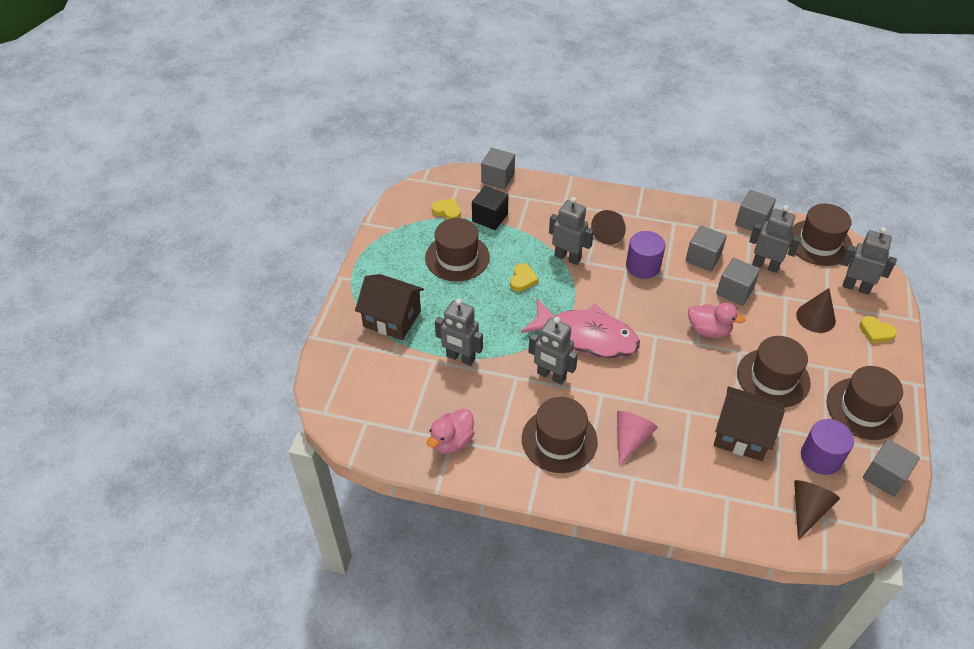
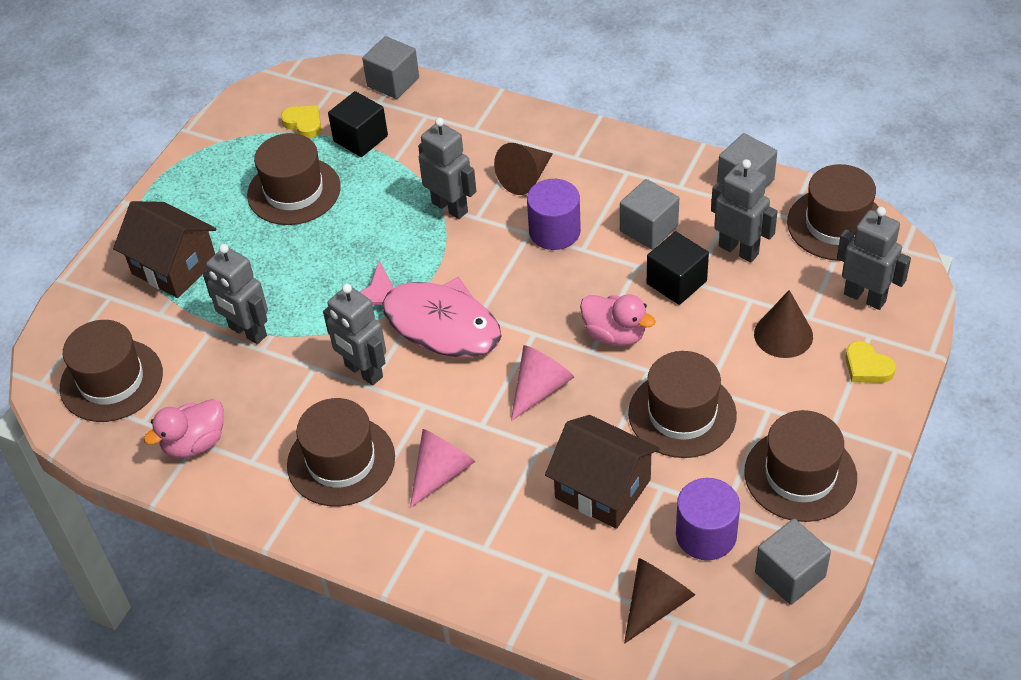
camera: 15 degrees right, 0 degrees up
(375, 404) = (111, 380): none -> brown hat
(522, 279) = (374, 232): yellow heart -> none
(674, 372) = (540, 389): none -> pink cone
(734, 291) = (676, 282): grey cube -> black cube

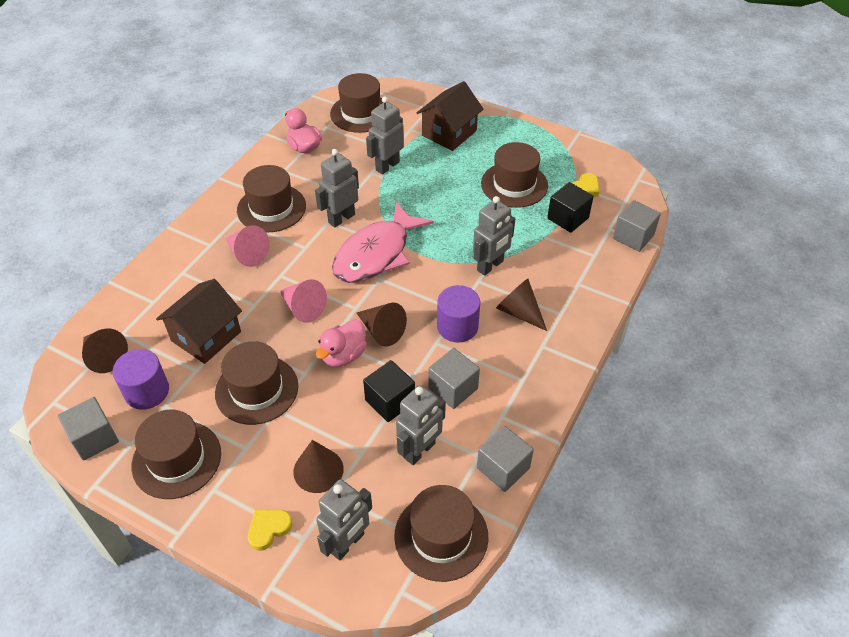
camera: 90 degrees right, 0 degrees up
(570, 302) = (382, 331): none -> brown cone

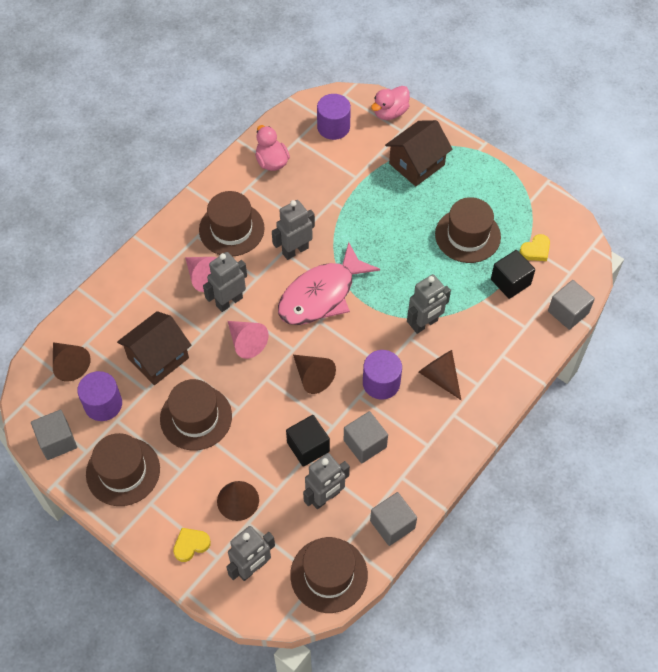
camera: 10 degrees right, 10 degrees up
(343, 355) = (275, 396): pink duck -> pink duck (390, 112)
(361, 113) = (333, 127): brown hat -> purple cylinder
(387, 166) = (348, 195): grey robot -> grey robot (229, 301)

